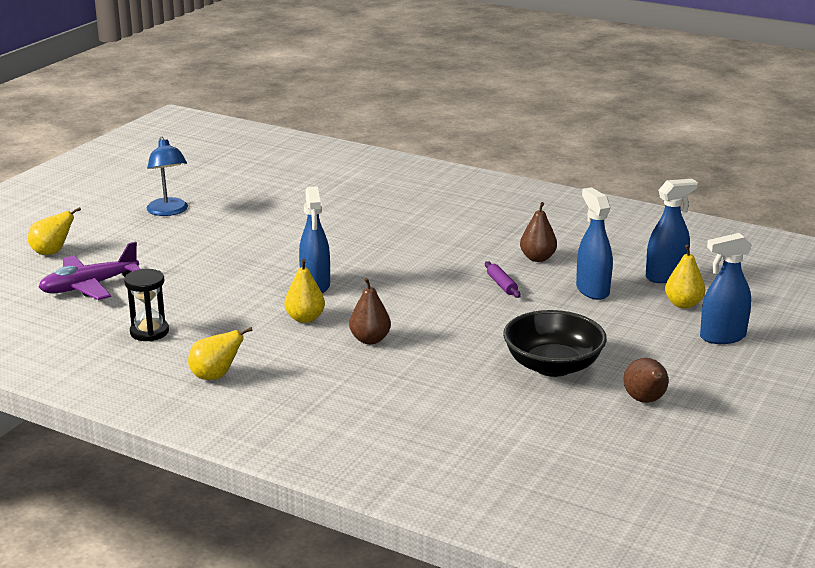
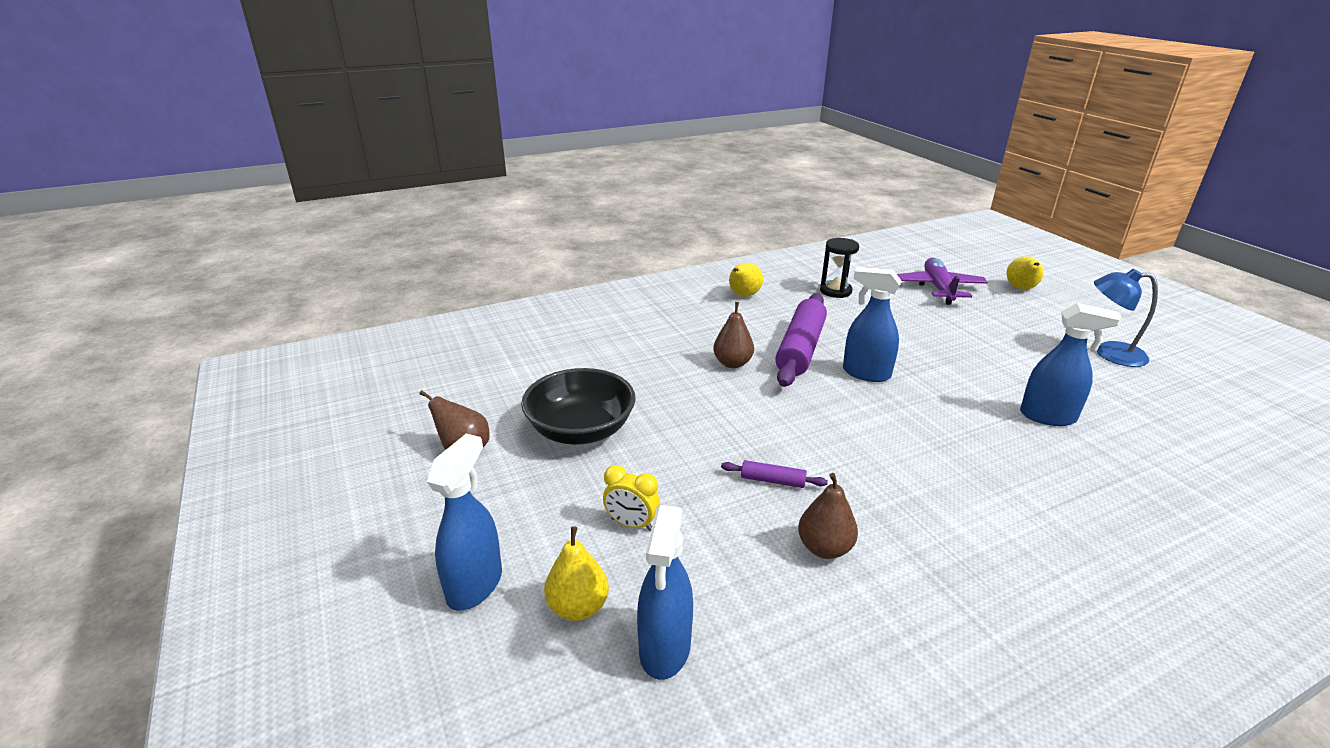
camera: 125 degrees right, 5 degrees up
(305, 318) = (800, 349): yellow pear -> purple rolling pin
(592, 290) = (694, 545): blue spray bottle -> blue spray bottle (1048, 416)
(607, 312) = (631, 524): none -> yellow clock

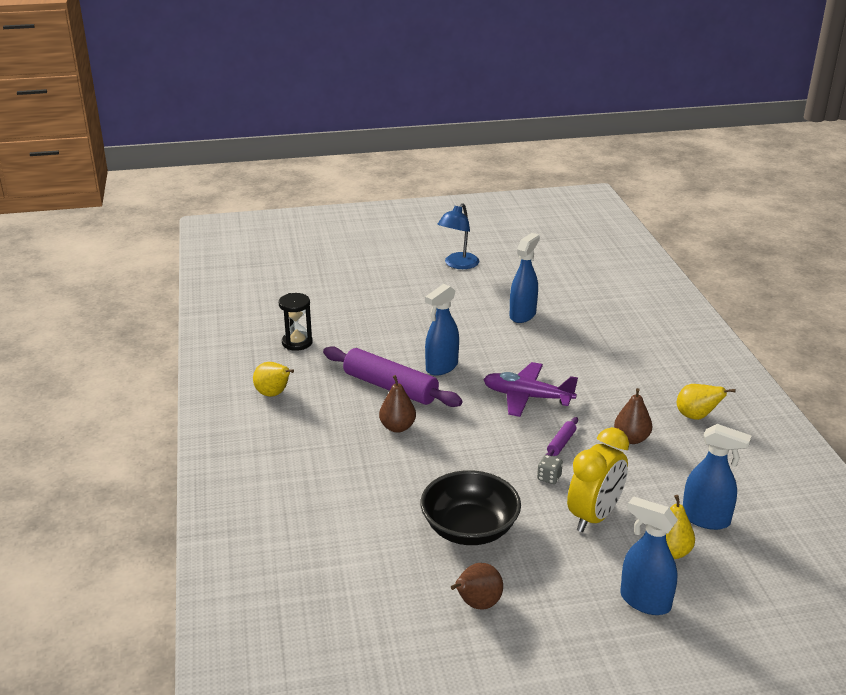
camera: 75 degrees left, 0 degrees up
(631, 524) = (594, 517): yellow clock -> yellow clock, size x1.86
(695, 477) = (549, 478): none -> grey dice
(938, 288) = (324, 293): purple plane -> purple plane (527, 397)
(1021, 289) = (348, 260): yellow pear -> yellow pear (696, 416)

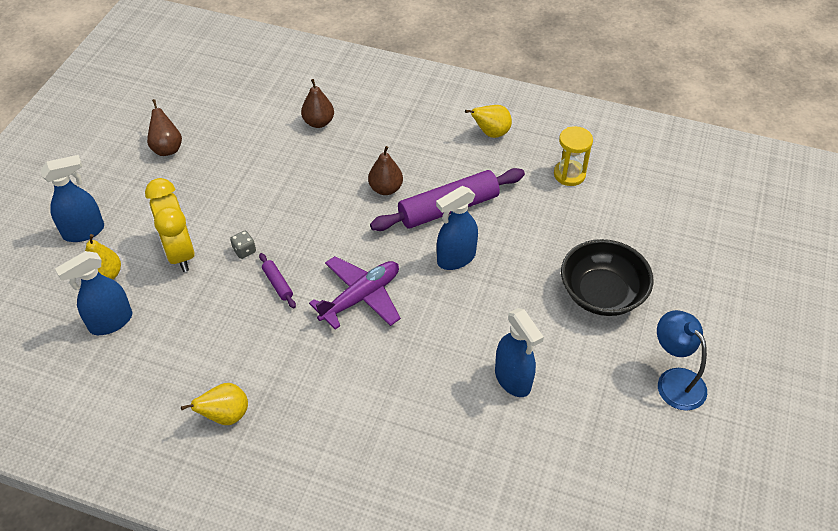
camera: 120 degrees right, 20 degrees up
(297, 342) = (569, 174): black hourglass -> yellow hourglass
(441, 367) = (456, 258): blue spray bottle -> blue spray bottle turned 105 degrees counterclockwise
(469, 529) = (234, 177): black bowl -> black bowl (602, 293)
(631, 439) = (241, 338): brown pear -> brown pear (318, 122)

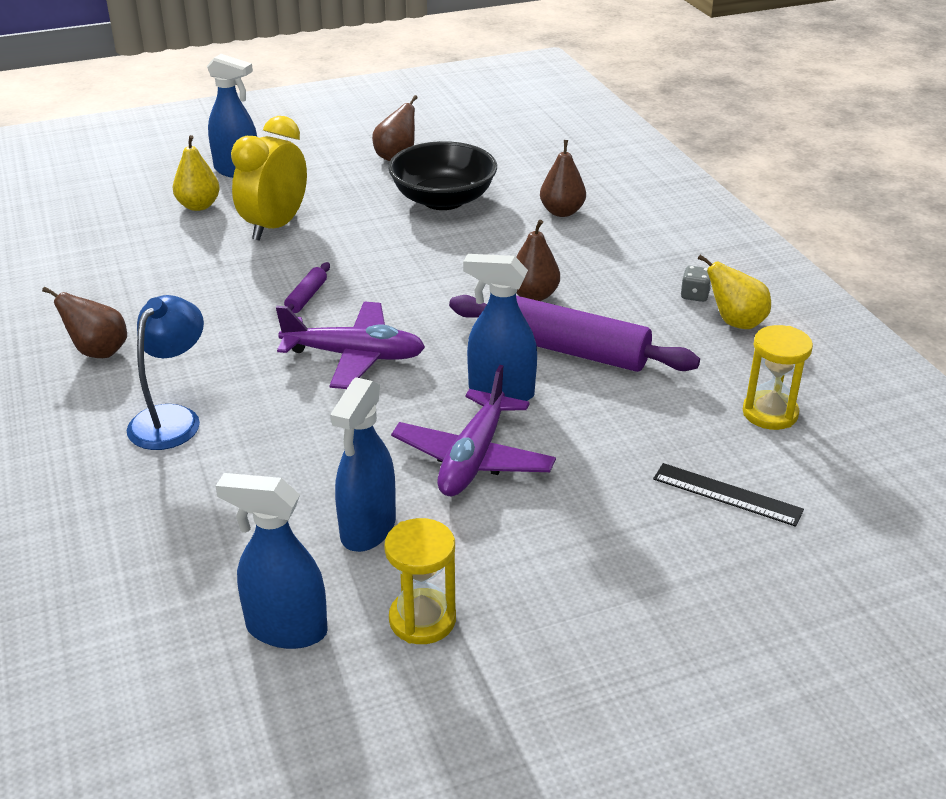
camera: 50 degrees right, 15 degrees down
(110, 322) = (146, 235): blue spray bottle -> blue spray bottle (286, 629)
(225, 415) = (98, 352): yellow pear -> brown pear
(244, 251) = (325, 258): grey dice -> grey dice (695, 295)
(498, 303) = (473, 458): none -> purple plane
(595, 397) = (422, 619): none -> yellow hourglass
(602, 293) = (608, 540): black bowl -> black bowl (443, 200)
(609, 231) = (727, 494): none -> black ruler
(674, 380) = (545, 690): blue lamp -> blue lamp (172, 418)

